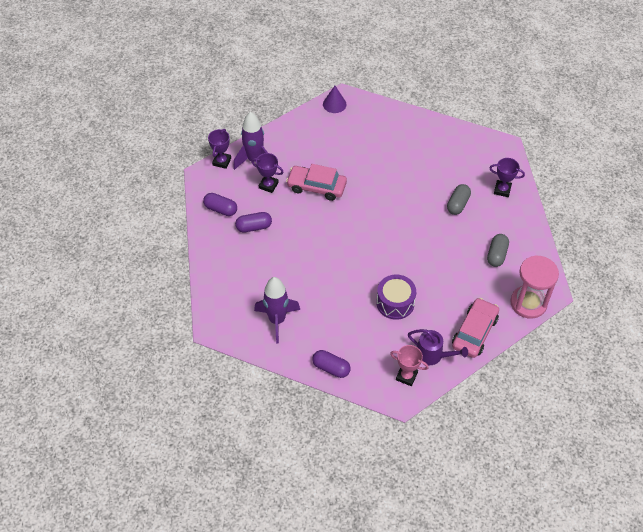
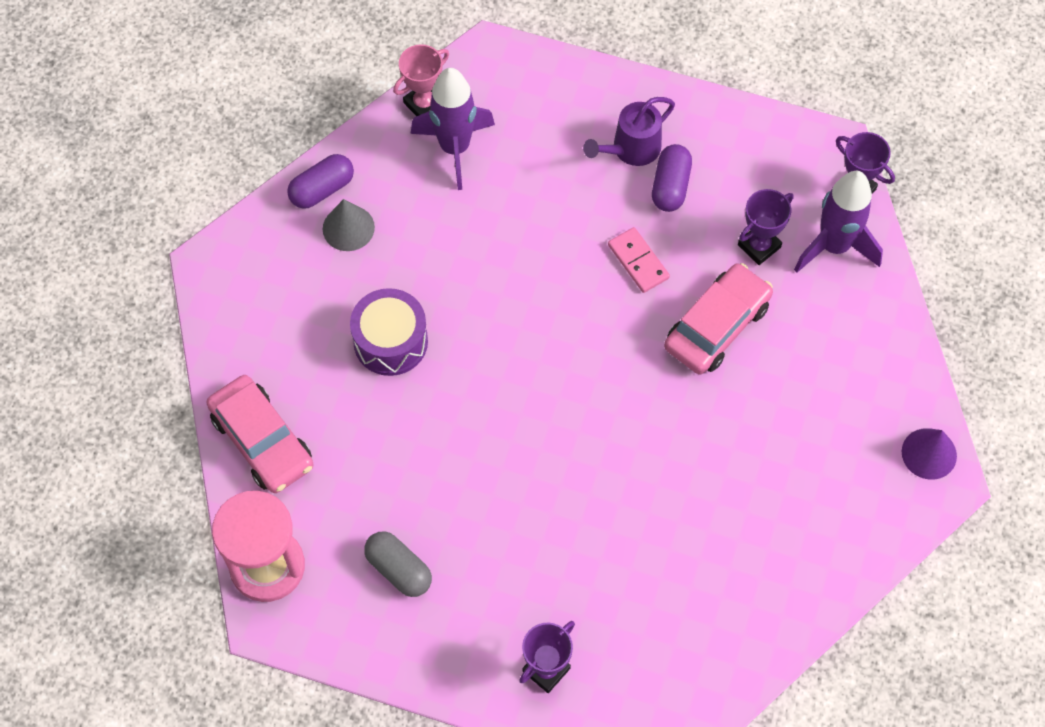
camera: 115 degrees right, 10 degrees up
(221, 209) = (737, 149): purple capsule -> none
(300, 225) = (638, 261): none -> pink domino
(346, 346) = (348, 228): none -> grey cone
(406, 376) = (243, 292): pink trophy -> pink trophy (424, 104)
(433, 355) = (257, 351): purple watering can -> purple watering can (630, 149)
(458, 204) = (552, 562): grey capsule -> none

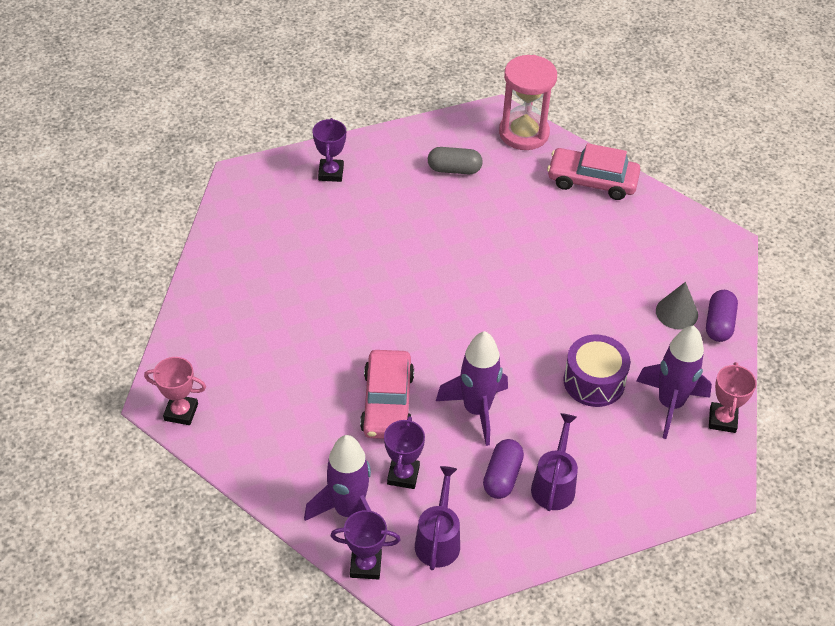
camera: 140 degrees right, 15 degrees down
(390, 341) = (579, 268): purple drum -> purple drum (594, 381)
(638, 261) = (476, 410): pink domino -> purple rocket
(670, 186) = (502, 476): purple capsule -> purple capsule turned 45 degrees clockwise
(774, 170) = (438, 539): none -> purple watering can
(929, 453) = (181, 412): purple cone -> pink trophy

